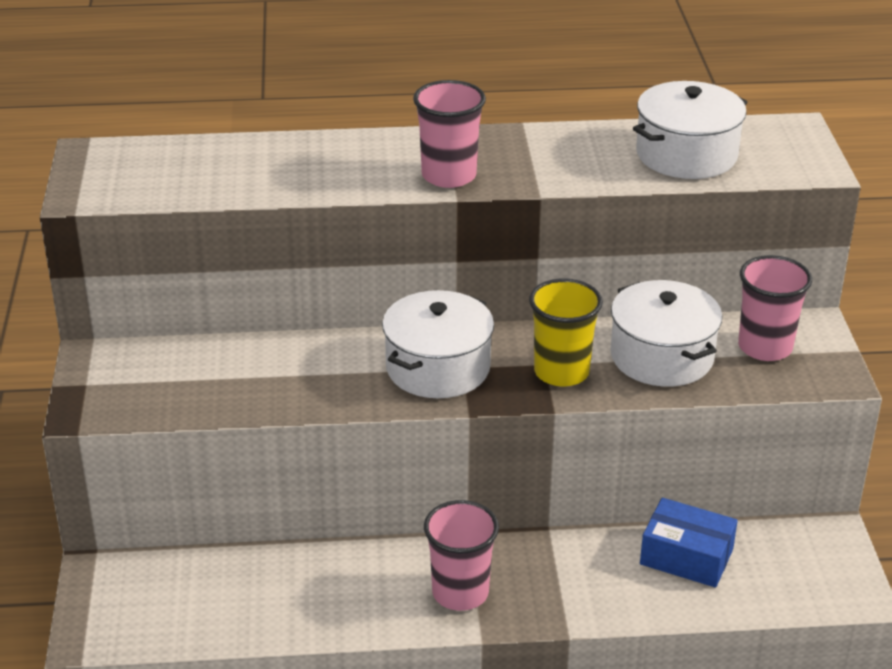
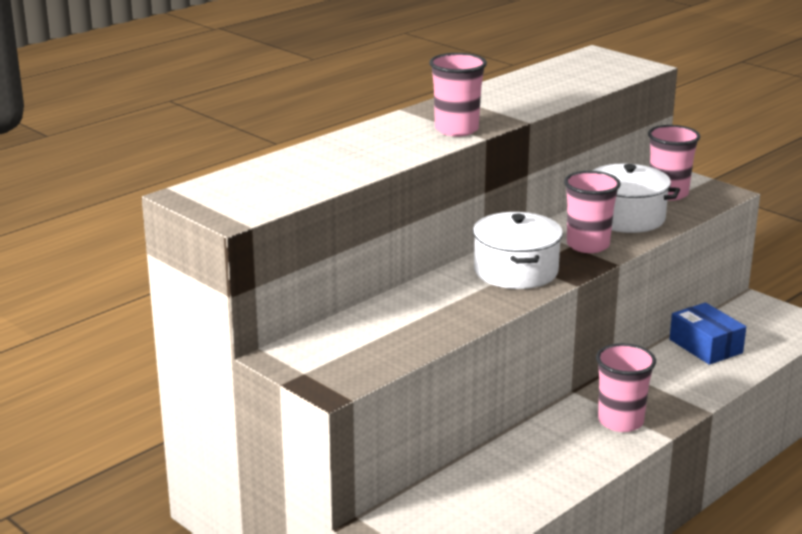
camera: 40 degrees left, 10 degrees down
(561, 372) = (588, 245): yellow cup -> pink cup
(686, 154) = (566, 80): white pot -> none
(686, 557) = (705, 346): blue box -> blue box turned 75 degrees clockwise

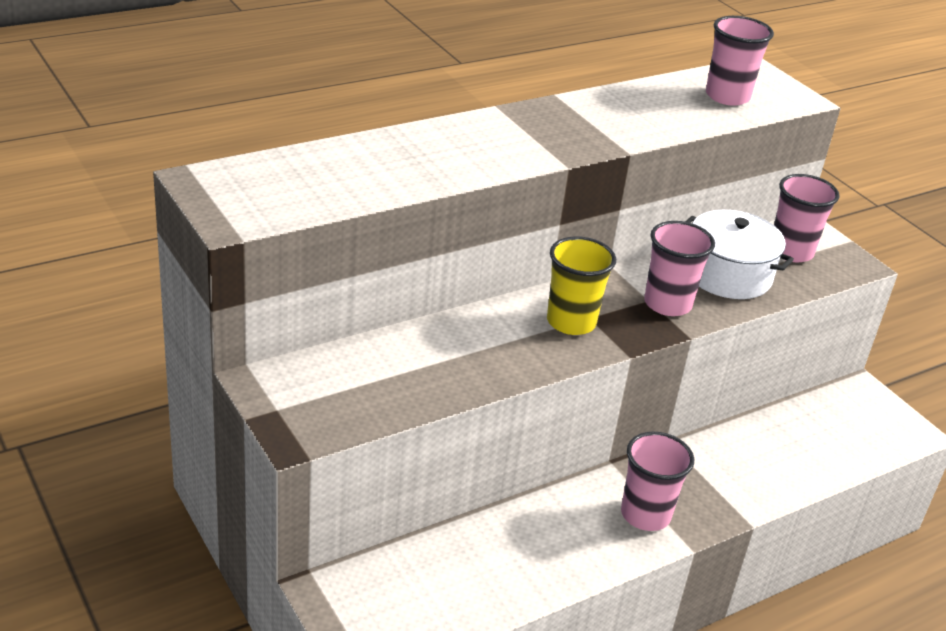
camera: 10 degrees right, 10 degrees up
(456, 130) = (542, 148): pink cup -> pink cup (727, 96)
(516, 271) = (571, 322): white pot -> yellow cup
(705, 346) = (782, 436): blue box -> none

